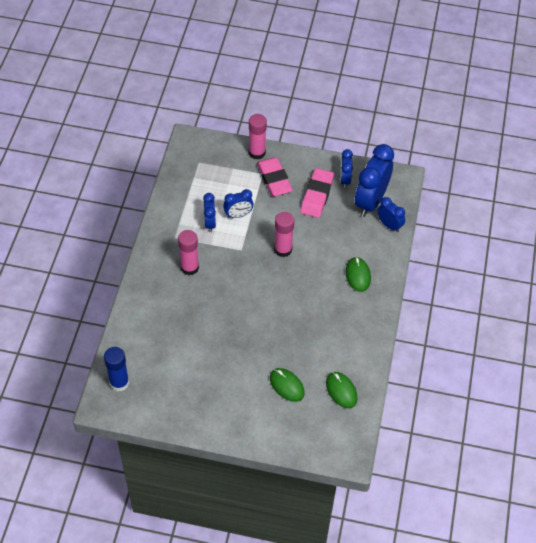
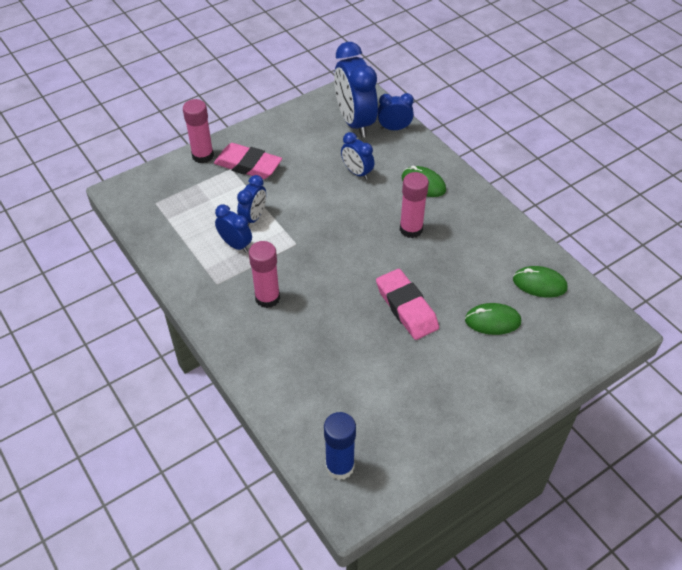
camera: 45 degrees left, 5 degrees down
(283, 249) = (333, 214): pink glue stick -> pink glue stick (411, 229)
(317, 195) = (303, 150): pink eraser -> pink eraser (406, 307)
(344, 179) = (310, 121): blue clock -> blue clock (357, 172)

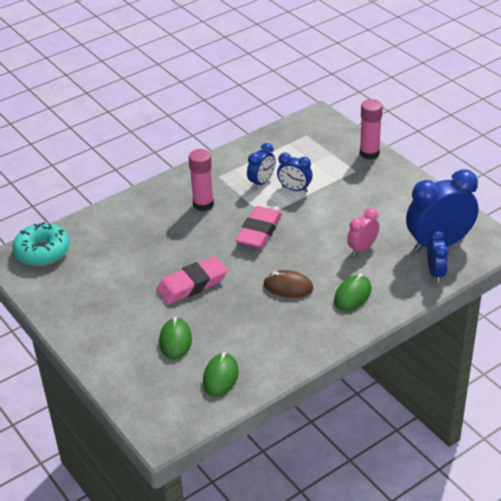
camera: 90 degrees right, 10 degrees down
(248, 165) = (361, 180): pink eraser -> pink eraser (259, 231)
(340, 466) = (42, 251): blue glue stick -> turquoise donut
(357, 172) = (362, 248): blue clock -> pink clock
(411, 229) = (288, 287): pink glue stick -> brown mouse

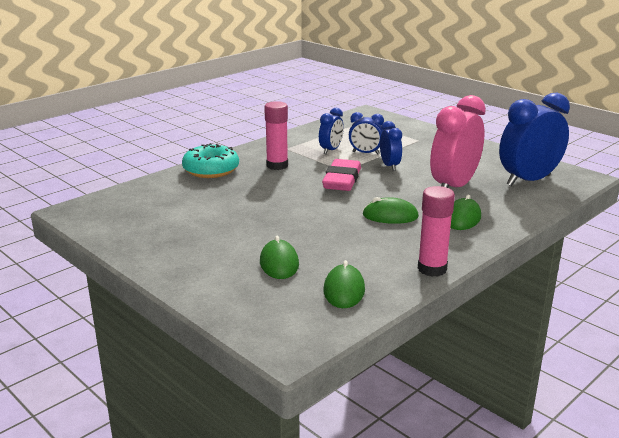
camera: 10 degrees left, 15 degrees down
(42, 251) = (109, 204): turquoise donut -> turquoise donut (211, 170)
(192, 285) = (284, 219): pink eraser -> none
(288, 287) = (390, 216): brown mouse -> green mouse
(362, 248) = (454, 186): pink clock -> pink clock, size x1.91
(369, 153) = (426, 130): pink glue stick -> pink glue stick (432, 269)
(435, 273) = (538, 199): blue clock -> blue clock (389, 166)

